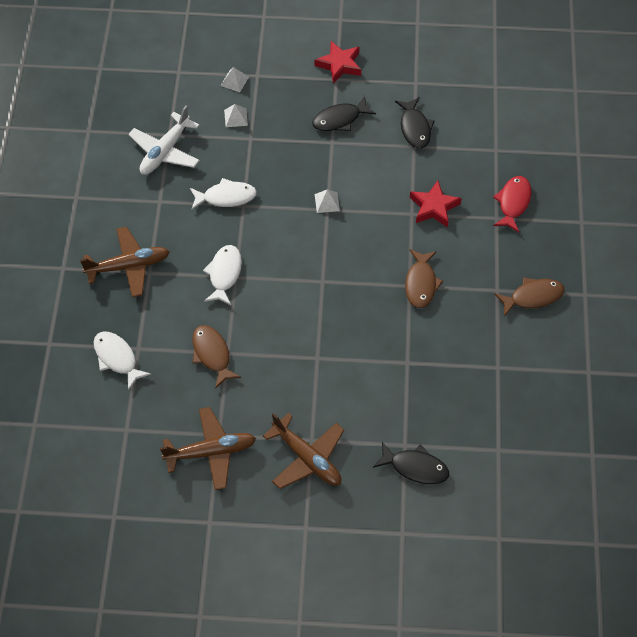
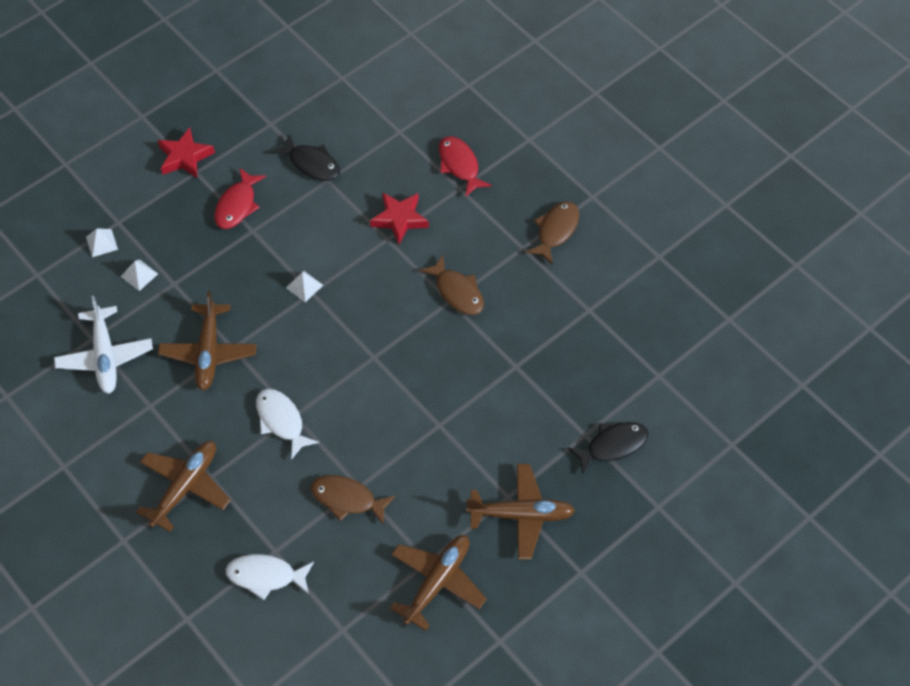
camera: 45 degrees left, 0 degrees up
(226, 197) = (208, 352): white fish -> brown plane
(339, 119) = (237, 205): black fish -> red fish

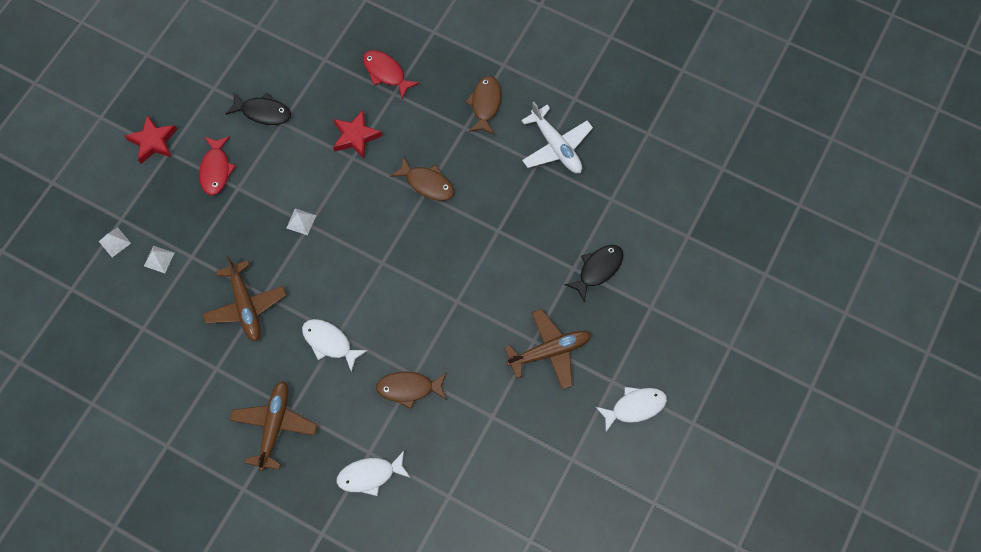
camera: 20 degrees left, 10 degrees up
(105, 357) = (160, 340): white plane -> white plane (556, 146)
(437, 582) = (506, 429): brown plane -> none
(595, 610) = (635, 407): none -> white fish

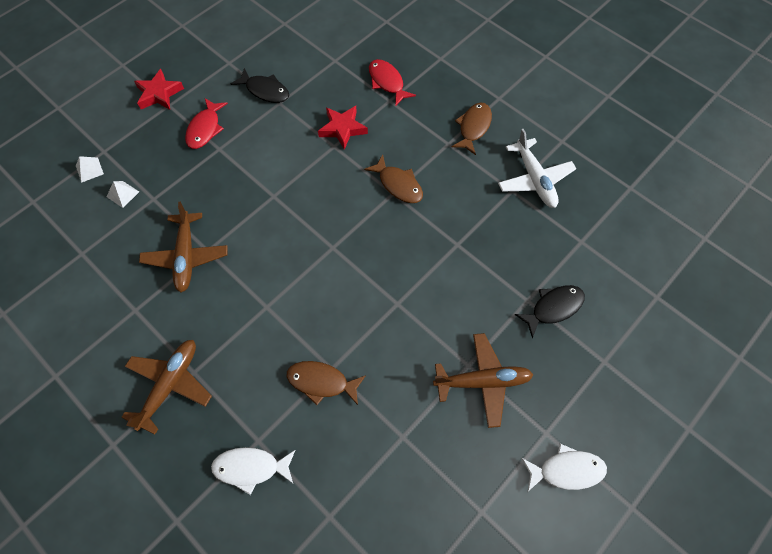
camera: 15 degrees right, 5 degrees down
(301, 221) = (267, 191): white pyramid -> none
(329, 343) = (255, 313): white fish -> none

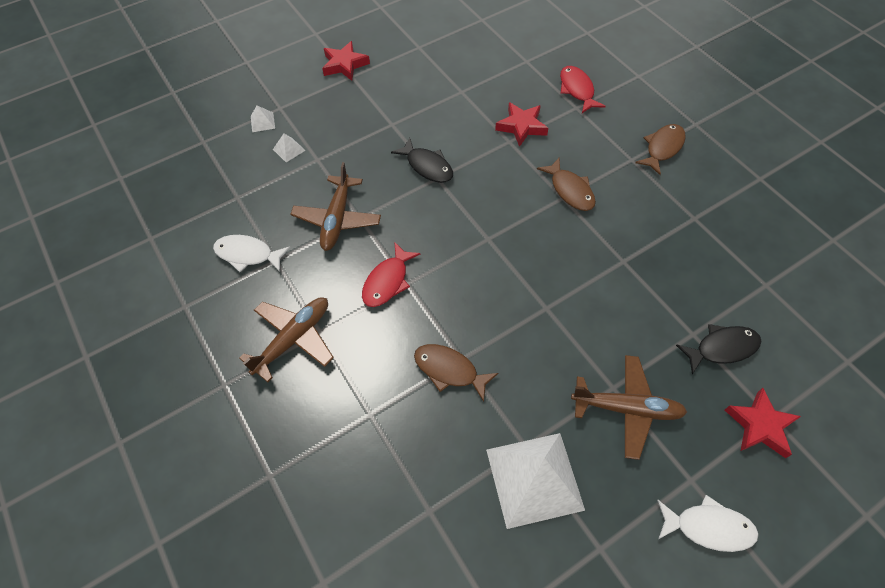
camera: 15 degrees right, 5 degrees down
(205, 129) = (382, 104): red fish -> red fish (387, 281)
(250, 468) = (357, 440): white fish -> white fish (247, 254)
(265, 91) = (449, 78): black fish -> black fish (427, 166)
(415, 464) = (534, 479): none -> white pyramid
(534, 179) = (722, 212): white plane -> none
(595, 371) = (760, 426): none -> red star

